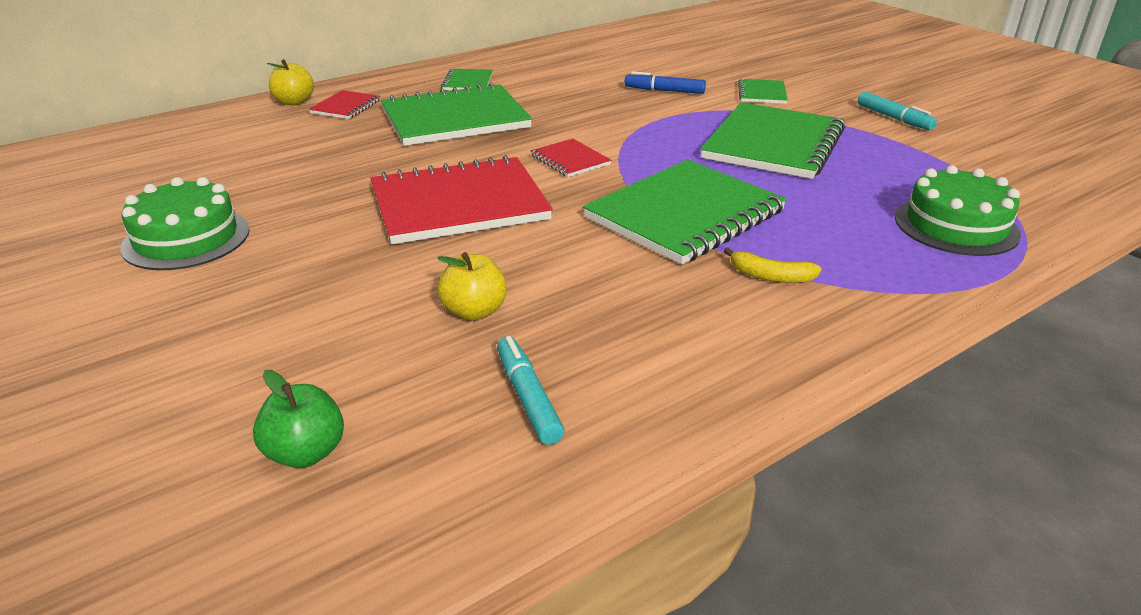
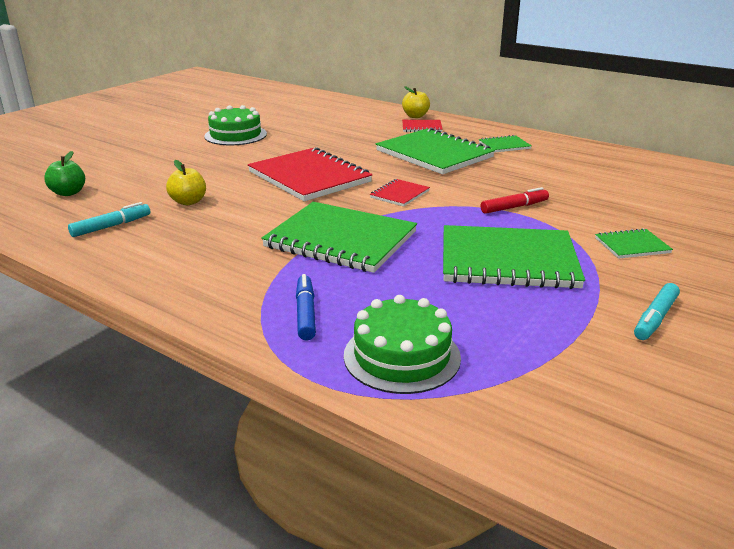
camera: 70 degrees right, 5 degrees down
(649, 115) = (514, 207): none -> red marker
(664, 91) = (578, 206): blue marker -> blue marker (305, 313)
(770, 276) = (264, 277): yellow banana -> none

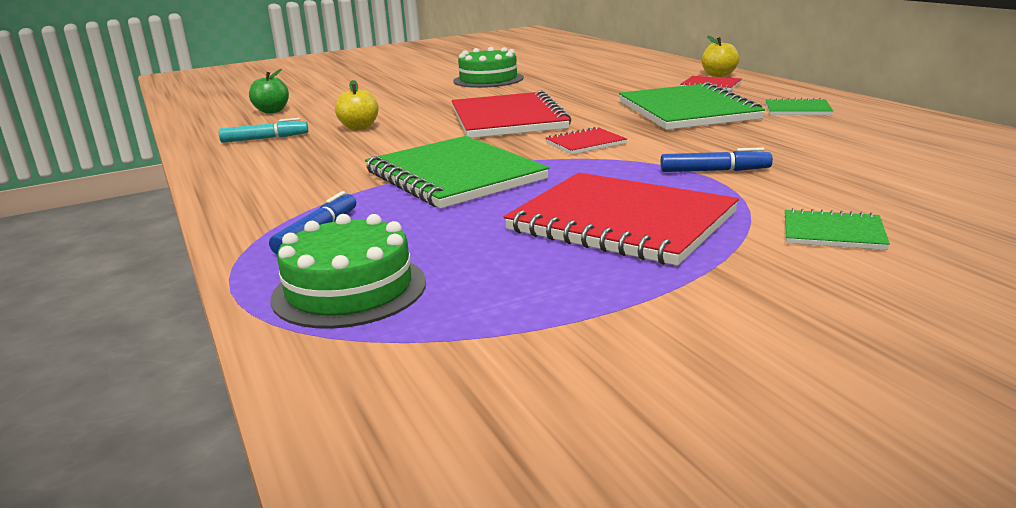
camera: 30 degrees right, 5 degrees down
(508, 261) = (621, 222): green notebook -> red notebook
(514, 207) = (714, 171): red marker -> blue marker
(655, 318) = (741, 320): turquoise marker -> none

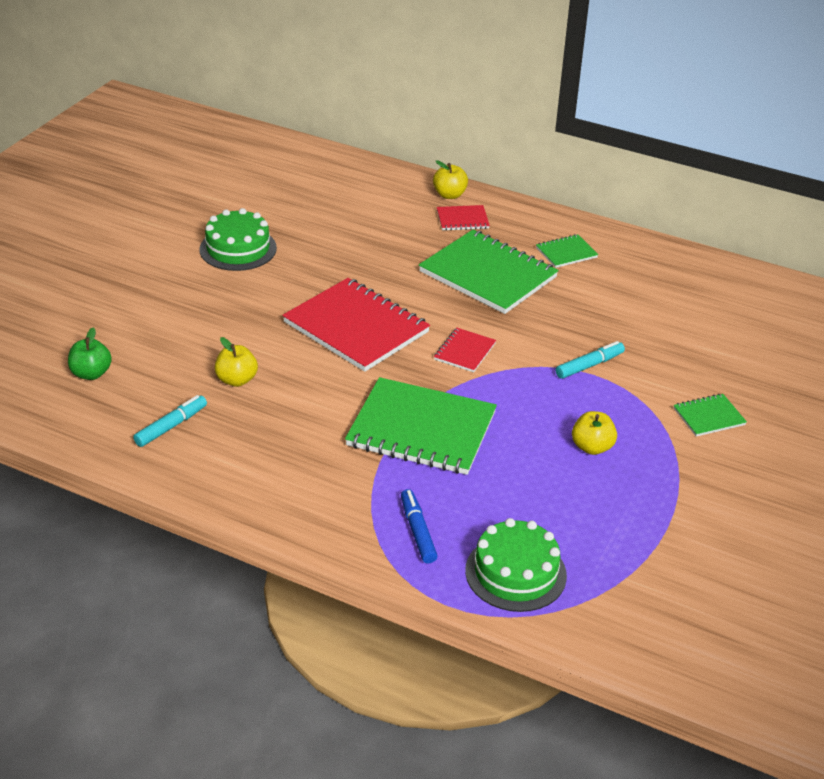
camera: 40 degrees left, 15 degrees up
(621, 222) = (592, 447): red notebook -> yellow apple
(714, 171) = (589, 365): blue marker -> turquoise marker

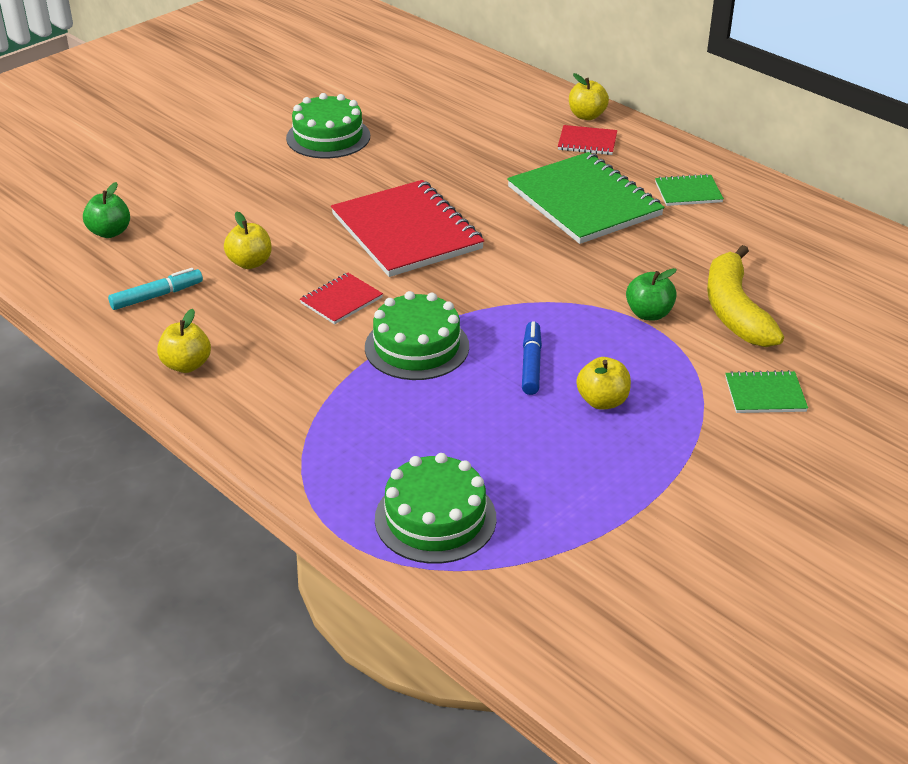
camera: 20 degrees right, 0 degrees up
(235, 484) = (186, 365): none -> yellow apple
(417, 531) = (351, 451): blue marker -> blue marker (531, 364)
(421, 429) = (417, 347): green notebook -> green cake
(464, 351) = (512, 275): red notebook -> red notebook (341, 300)
(589, 365) = (649, 314): turquoise marker -> green apple
(653, 350) = (735, 310): none -> yellow banana

